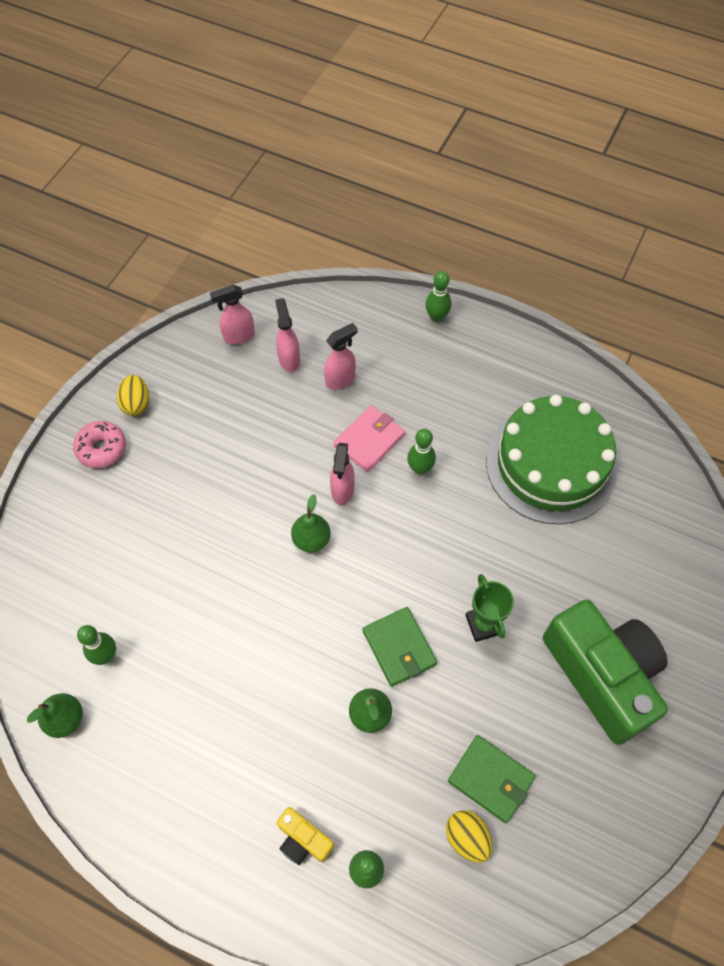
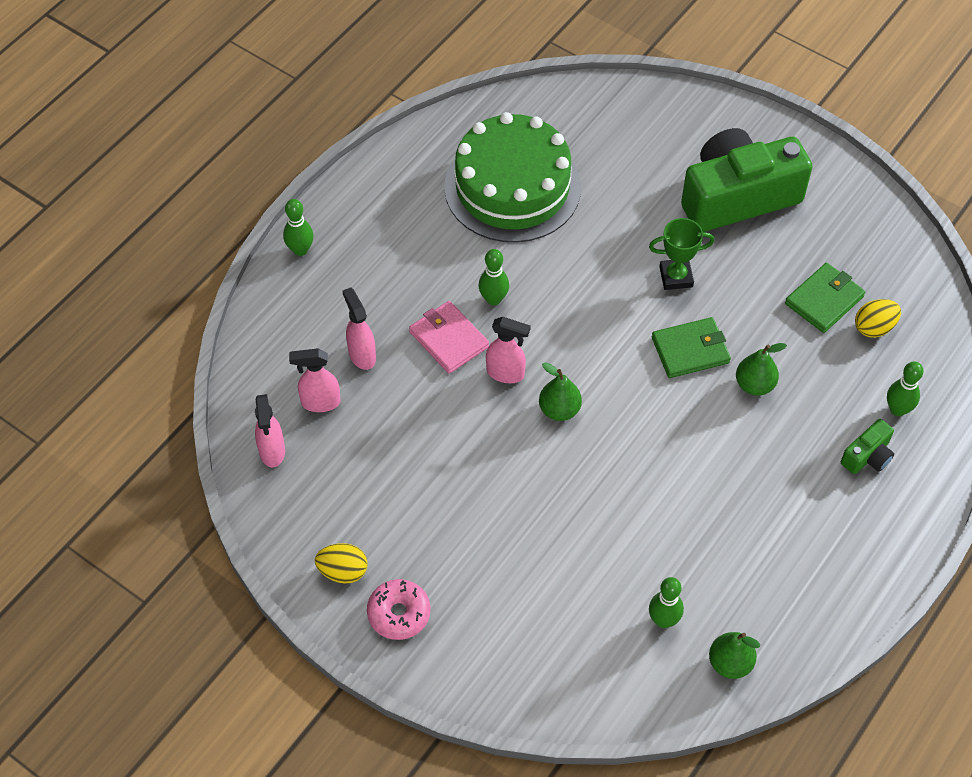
camera: 80 degrees left, 5 degrees down
(303, 840) = (867, 456): yellow camera -> green camera

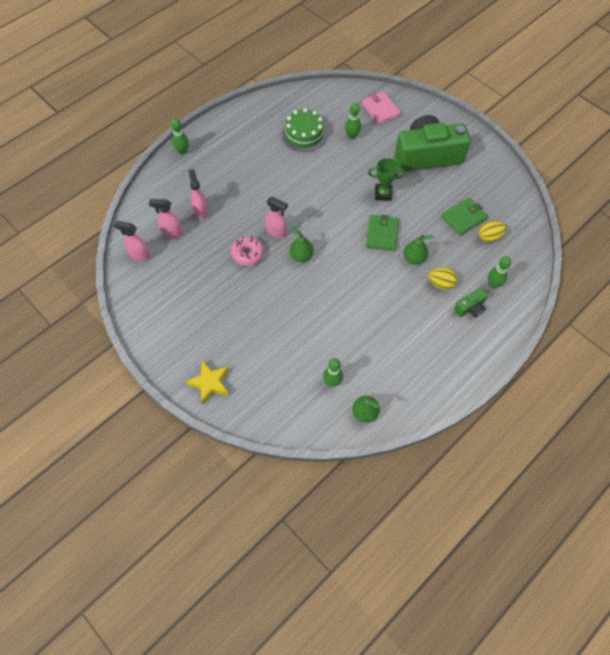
camera: 10 degrees right, 5 degrees up
(272, 452) = (139, 255): pink spray bottle -> pink spray bottle turned 105 degrees clockwise
(343, 571) = (160, 326): yellow egg -> yellow egg (440, 283)
(399, 614) = (185, 354): pink donut -> pink donut (247, 254)
(449, 339) = (250, 209): pink wallet -> pink wallet (380, 110)
(455, 657) = (210, 383): none -> yellow star
(493, 299) = (279, 191): green bowling pin -> green bowling pin (352, 136)
(512, 187) = (304, 134): green cake -> green cake, size x0.60
(690, 350) = (382, 234): green wallet -> green wallet turned 75 degrees counterclockwise

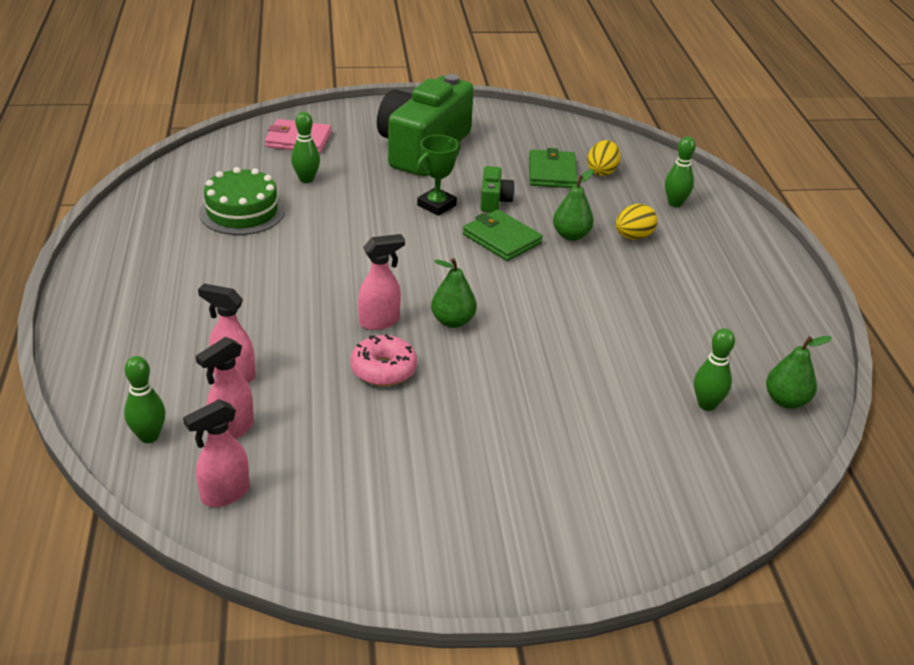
camera: 55 degrees left, 25 degrees down
(182, 151) = (84, 334): green bowling pin -> green bowling pin (149, 436)
(210, 383) = (591, 540): yellow star -> none
(470, 308) = (693, 235): green camera -> green camera (494, 200)

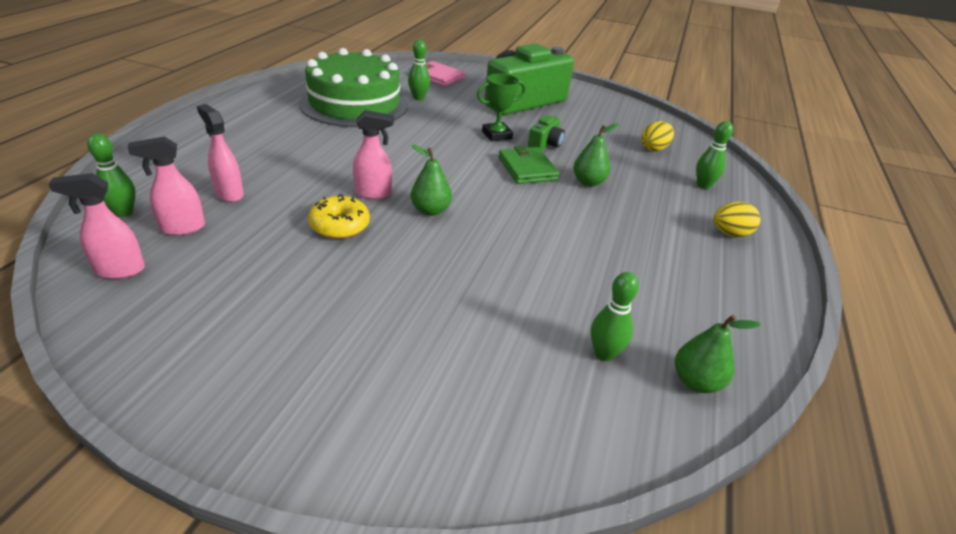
camera: 25 degrees right, 0 degrees up
(242, 211) = (354, 104): green cake -> green cake, size x1.66
(383, 369) = (340, 226): pink donut -> yellow donut
(552, 172) = (610, 139): green wallet -> none
(633, 237) = (644, 198): yellow egg -> yellow egg (730, 233)

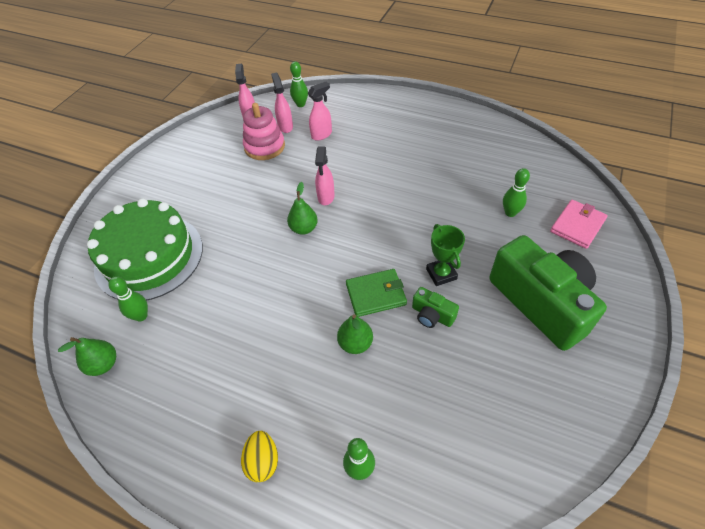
camera: 100 degrees right, 15 degrees up
(230, 249) = (264, 147): none -> pink stacking toy
(340, 226) = (286, 185): yellow donut -> none
(354, 104) = (477, 171): green cake -> green cake (149, 256)
(654, 148) = (447, 435): yellow egg -> none

